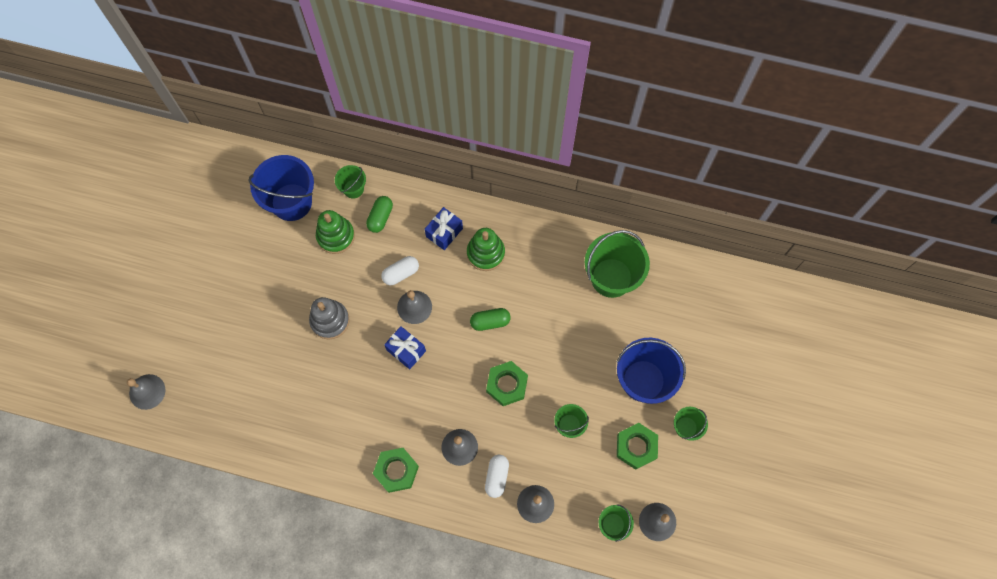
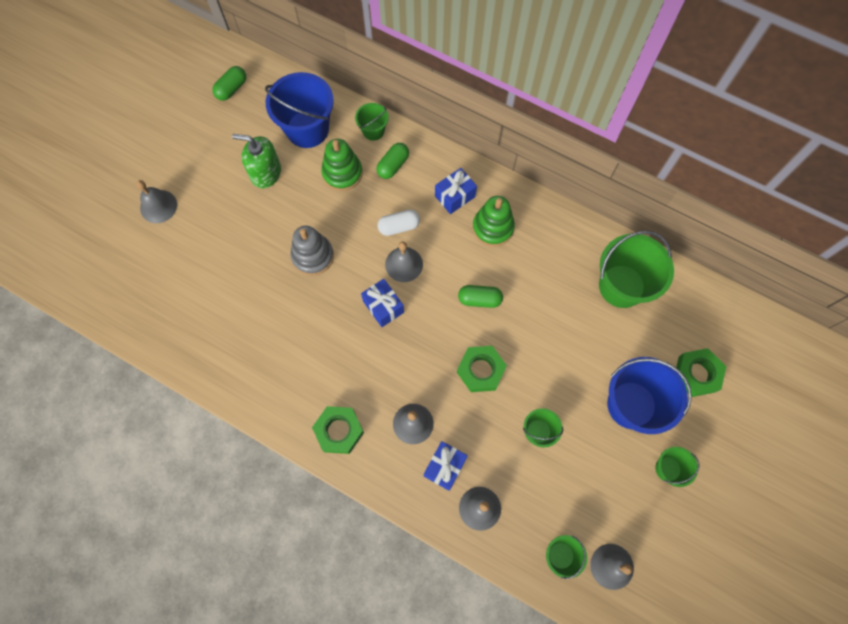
camera: 15 degrees right, 0 degrees up
(147, 391) = (108, 281): grey bell -> grey bell (158, 206)
(208, 180) = (231, 89): none -> green capsule
(264, 253) = (265, 173): none -> green soap dispenser
(497, 477) = (445, 467): white capsule -> blue gift
(636, 447) = (607, 475): green nut -> green nut (696, 374)

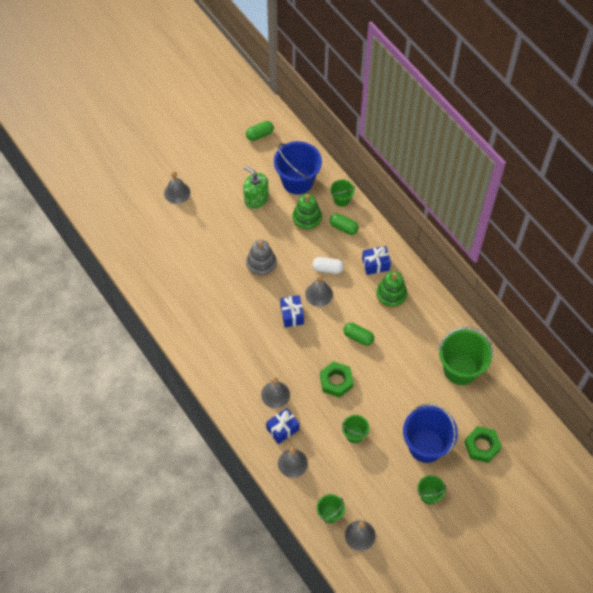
camera: 25 degrees right, 10 degrees down
(339, 431) = (226, 378): green nut -> none
(393, 165) = (343, 227): green capsule -> green capsule turned 60 degrees clockwise

